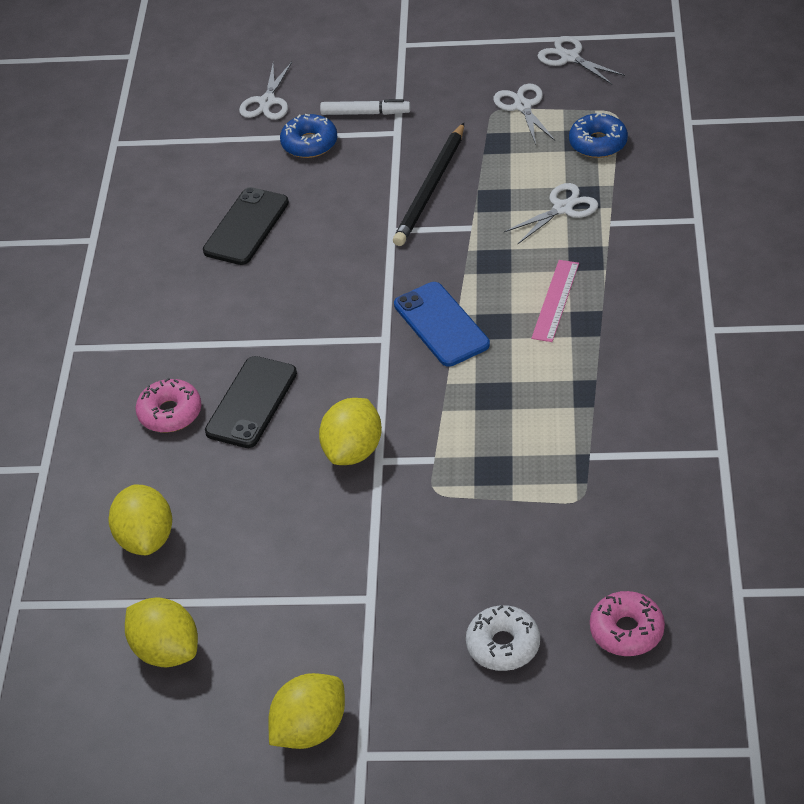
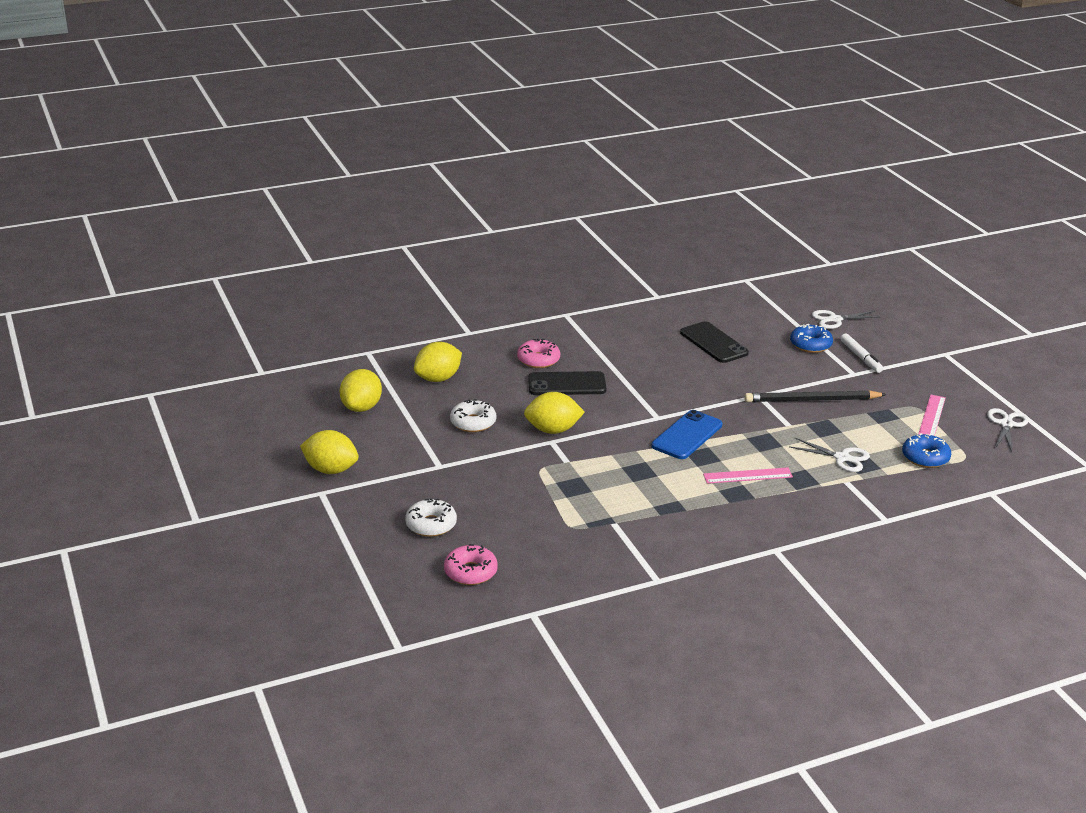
camera: 60 degrees right, 15 degrees down
(246, 227) = (713, 343): black phone -> black phone turned 60 degrees clockwise
(284, 531) = (473, 422): none -> white donut
(522, 106) = (932, 417): white scissors -> pink ruler

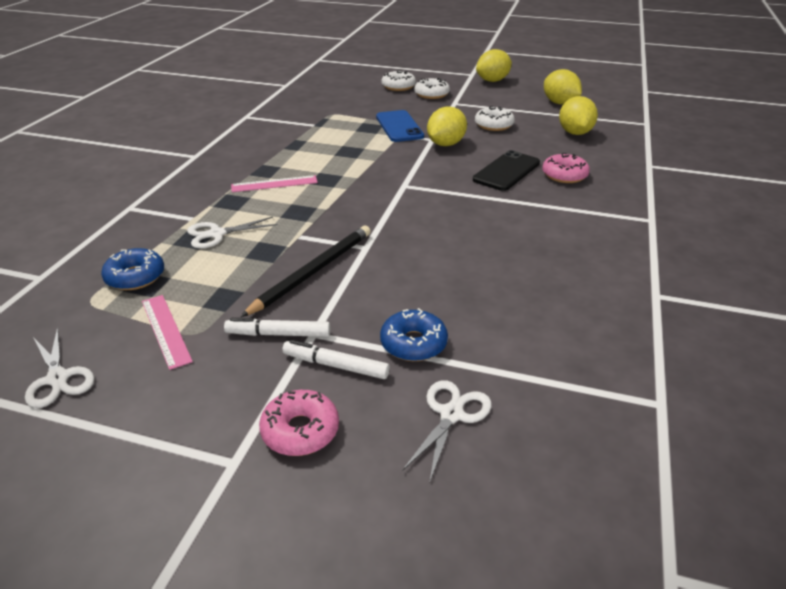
camera: 130 degrees right, 5 degrees up
(429, 491) = (431, 94): none -> white donut
(470, 572) = (342, 83): pink donut -> pink donut (300, 430)
(687, 435) = (361, 185): blue phone -> blue phone (399, 127)
(713, 343) = (497, 275): black phone -> none
(748, 476) = (274, 184): pink ruler -> pink ruler turned 45 degrees clockwise
(872, 383) = (278, 334): none -> white marker

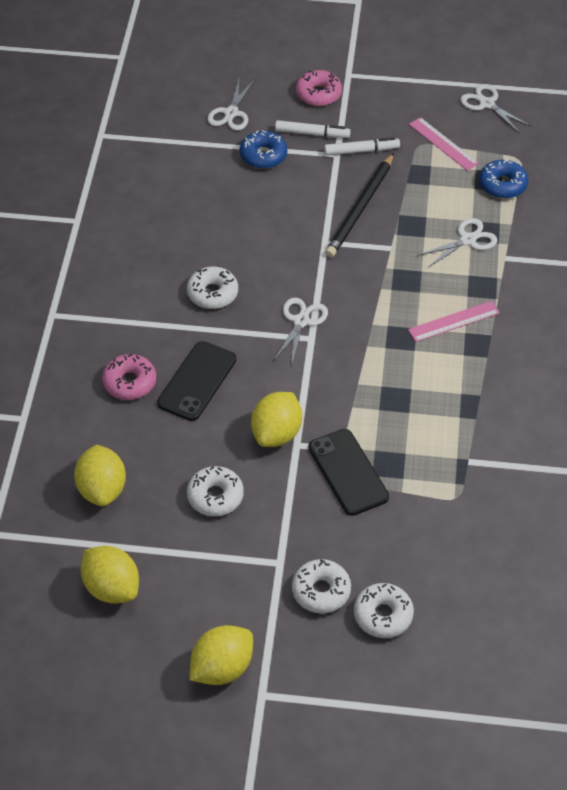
camera: 170 degrees right, 15 degrees up
(399, 127) = (348, 472): blue phone -> black phone
(410, 195) = (301, 321): none -> white scissors
(491, 220) = (212, 293): none -> white donut

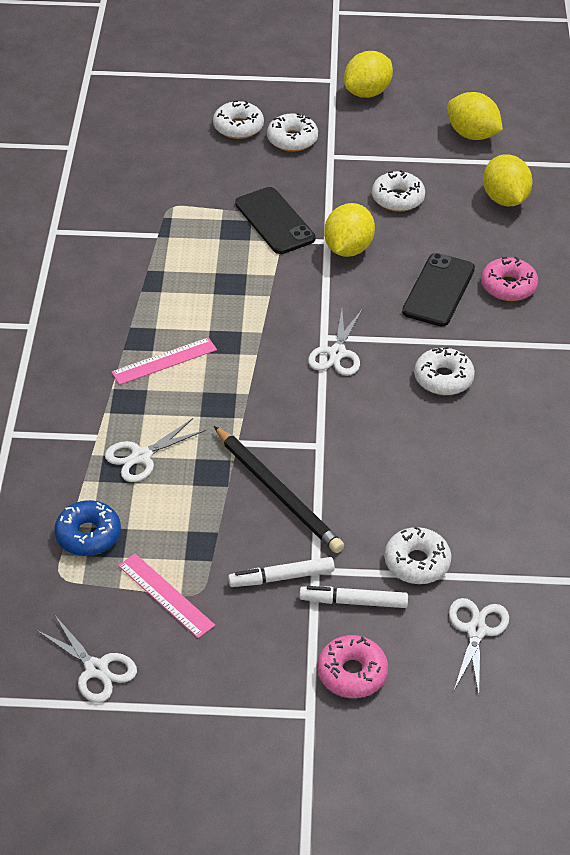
camera: 175 degrees right, 5 degrees down
(263, 155) = (417, 562): blue donut -> white donut
(360, 208) = (277, 492): black pencil -> black pencil turned 120 degrees clockwise

